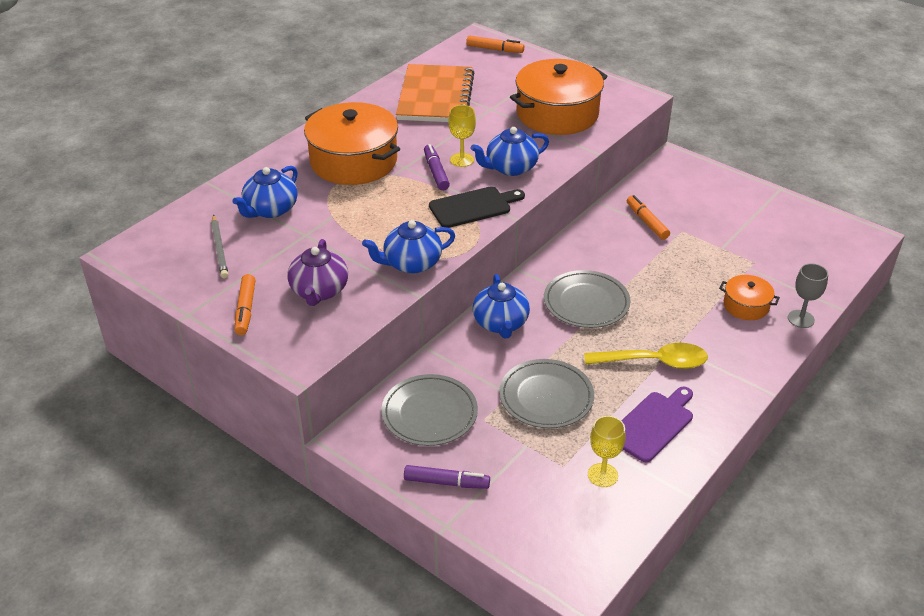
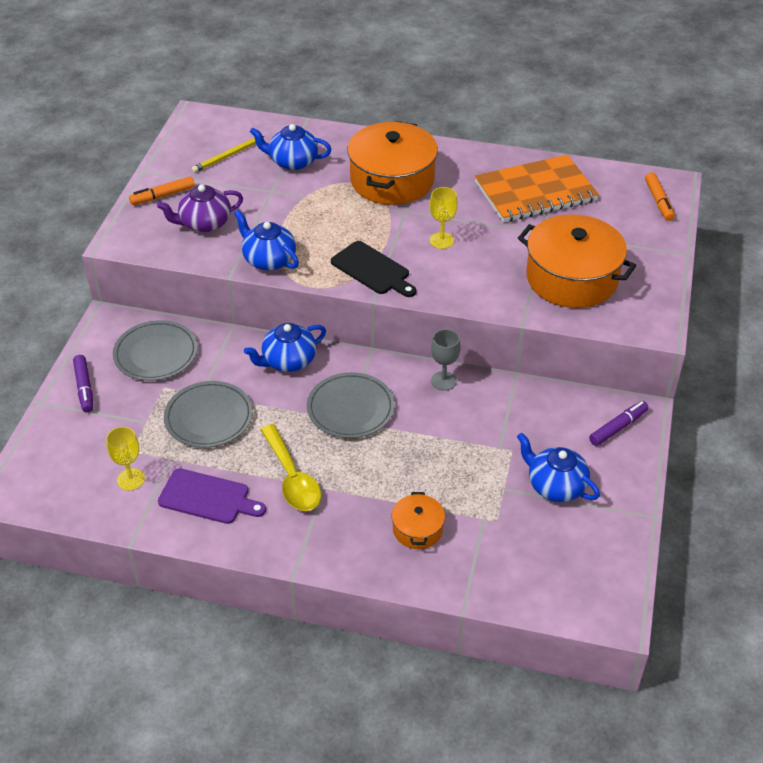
camera: 65 degrees right, 5 degrees up
(219, 248) = (227, 156): grey pencil -> yellow pencil
(436, 172) = (410, 231): purple marker -> purple marker (618, 427)
(510, 168) = (451, 274): blue teapot -> blue teapot (555, 486)
(646, 222) = (508, 419): orange marker -> none
(801, 319) = (423, 579): grey goblet -> grey goblet (443, 381)

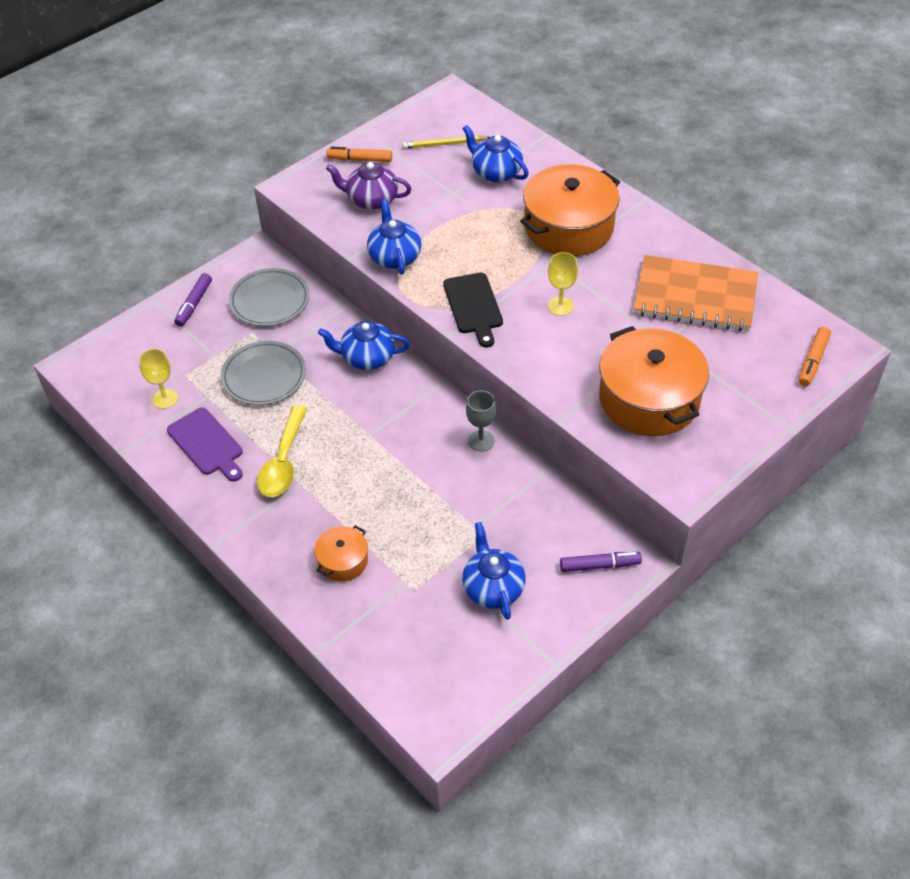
camera: 35 degrees right, 5 degrees up
(350, 408) = (381, 425): grey plate -> none

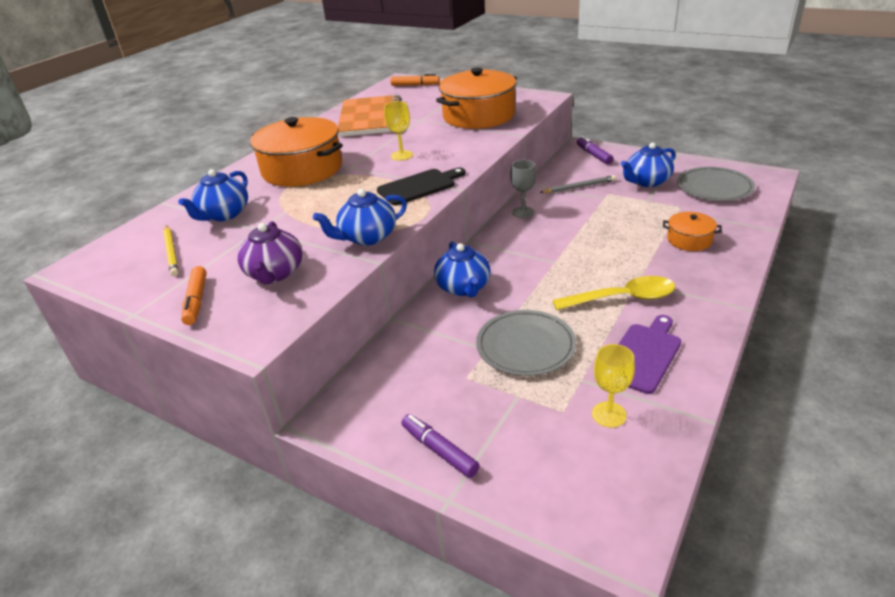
camera: 105 degrees left, 15 degrees down
(194, 304) = (439, 450): purple marker -> purple marker turned 135 degrees counterclockwise
(269, 300) = (407, 380): grey plate -> grey plate (714, 187)
(514, 513) = (579, 187): none -> grey pencil

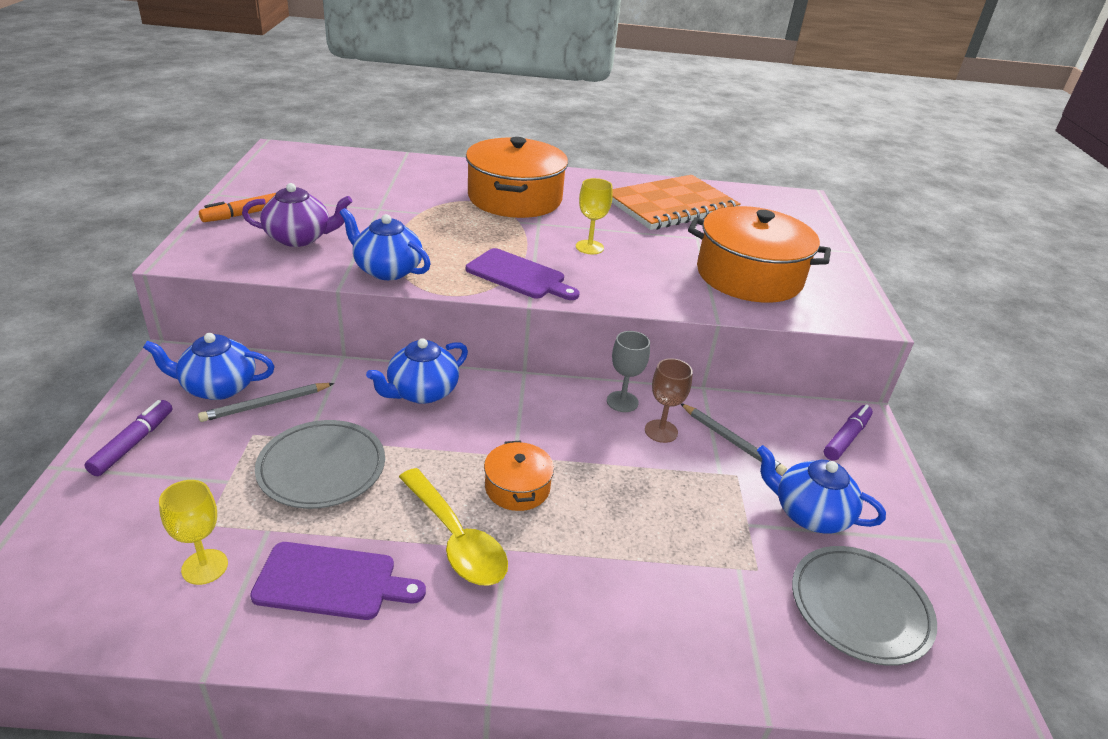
camera: 55 degrees right, 0 degrees up
(171, 252) = (321, 181): yellow pencil -> none
(224, 214) = (398, 185): blue teapot -> blue teapot (218, 387)
(275, 273) = (299, 238): purple teapot -> purple teapot turned 150 degrees counterclockwise
(415, 85) = (798, 211): orange marker -> none
(419, 186) = (519, 276): black cutting board -> purple cutting board
(431, 366) = (266, 404): none -> grey pencil
(558, 206) = (661, 431): none -> brown goblet
(689, 240) = (655, 594): orange pot -> orange pot (517, 487)

